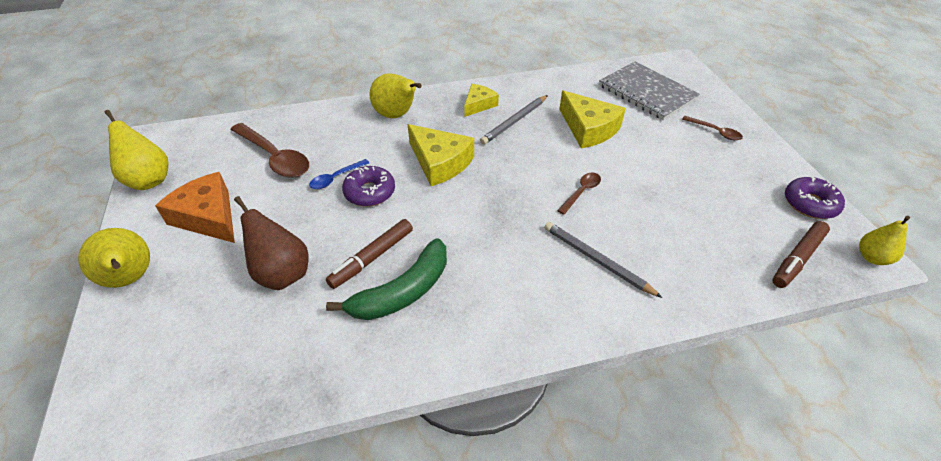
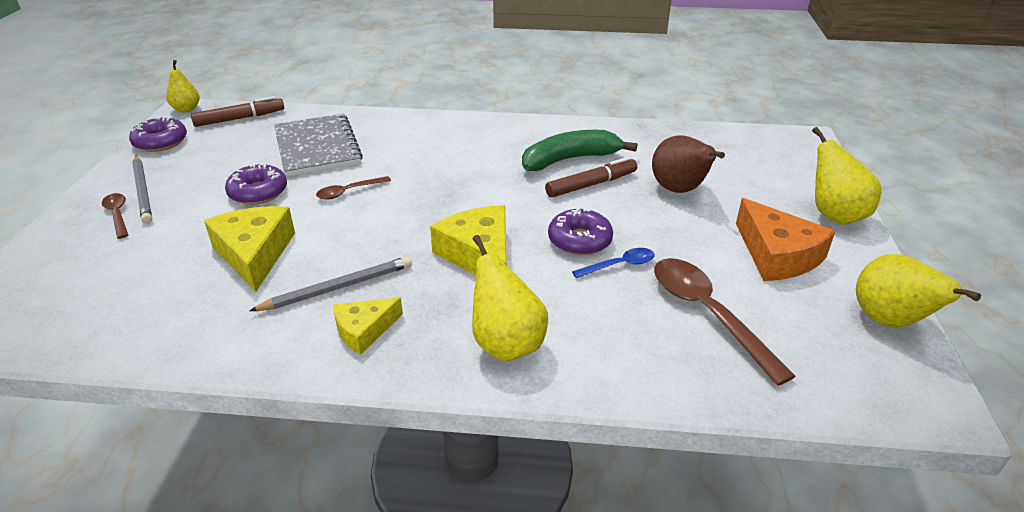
camera: 160 degrees left, 10 degrees down
(597, 260) = (394, 146): grey pencil -> grey pencil (143, 191)
(647, 92) = (100, 287): grey notebook -> grey notebook (317, 147)
(649, 173) = (258, 192): none -> purple donut

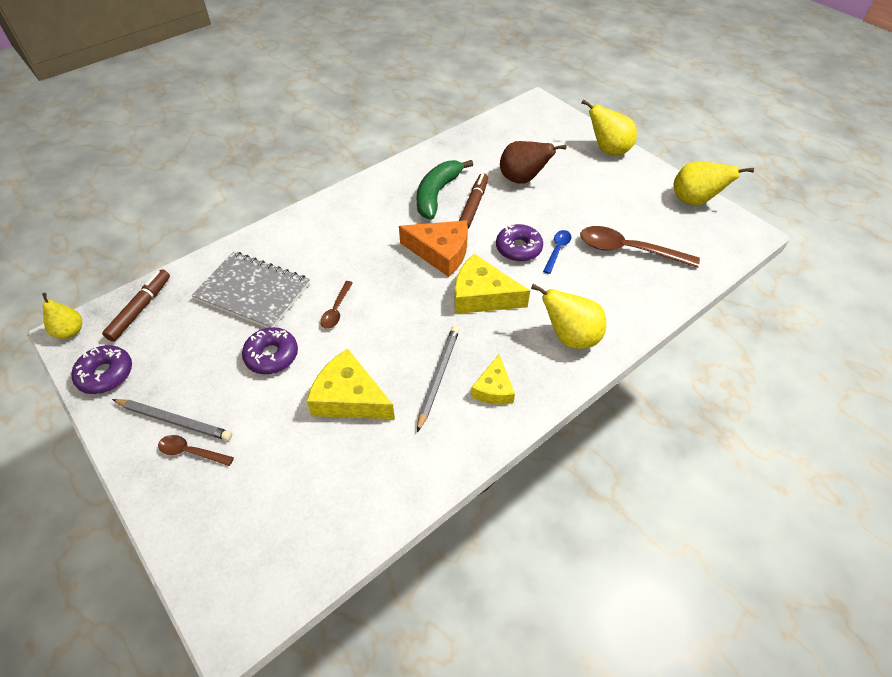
camera: 45 degrees left, 15 degrees up
(777, 255) = (614, 193): orange cheese -> orange cheese (441, 252)

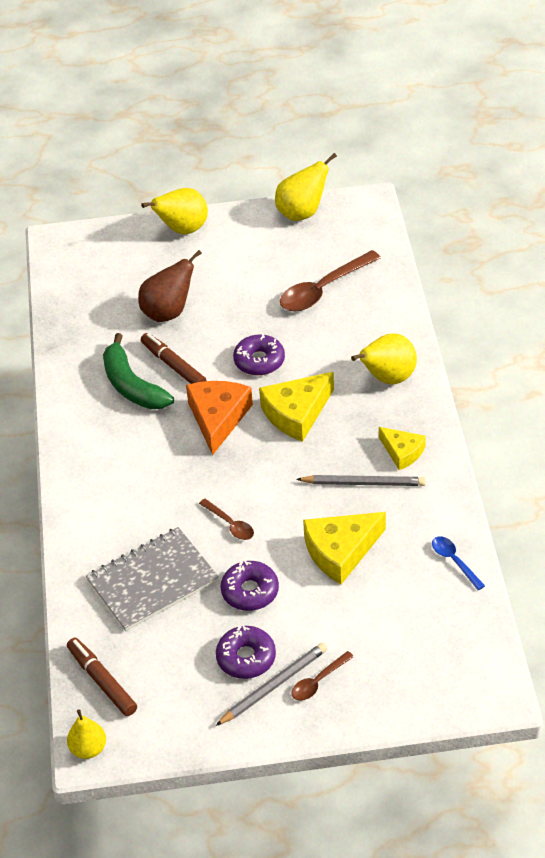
camera: 55 degrees left, 5 degrees down
(106, 374) = (174, 728): purple donut -> purple donut (246, 658)
(438, 377) = (363, 483): grey pencil -> grey pencil turned 135 degrees clockwise
(441, 252) = (218, 418): orange cheese -> orange cheese turned 45 degrees counterclockwise
(557, 250) = (284, 336): blue spoon -> blue spoon (454, 561)

